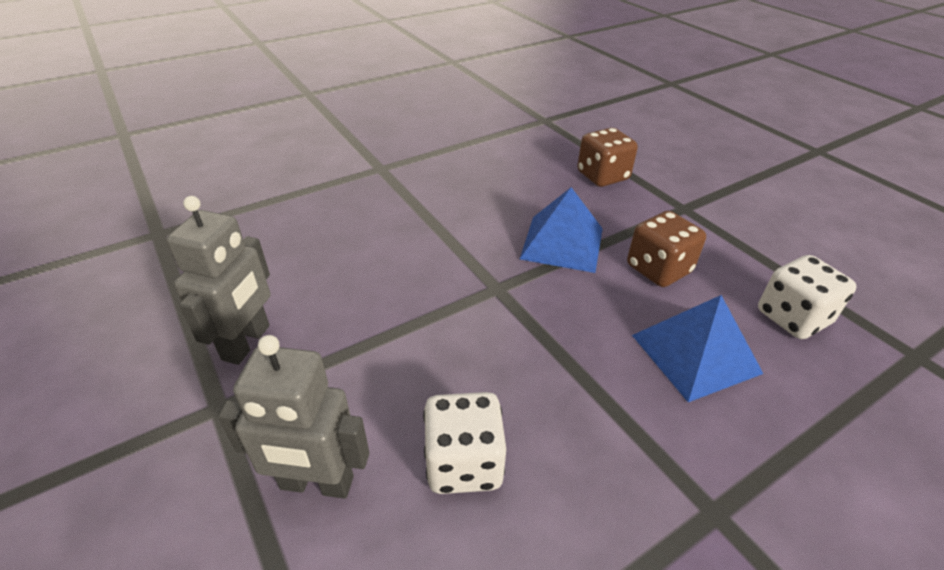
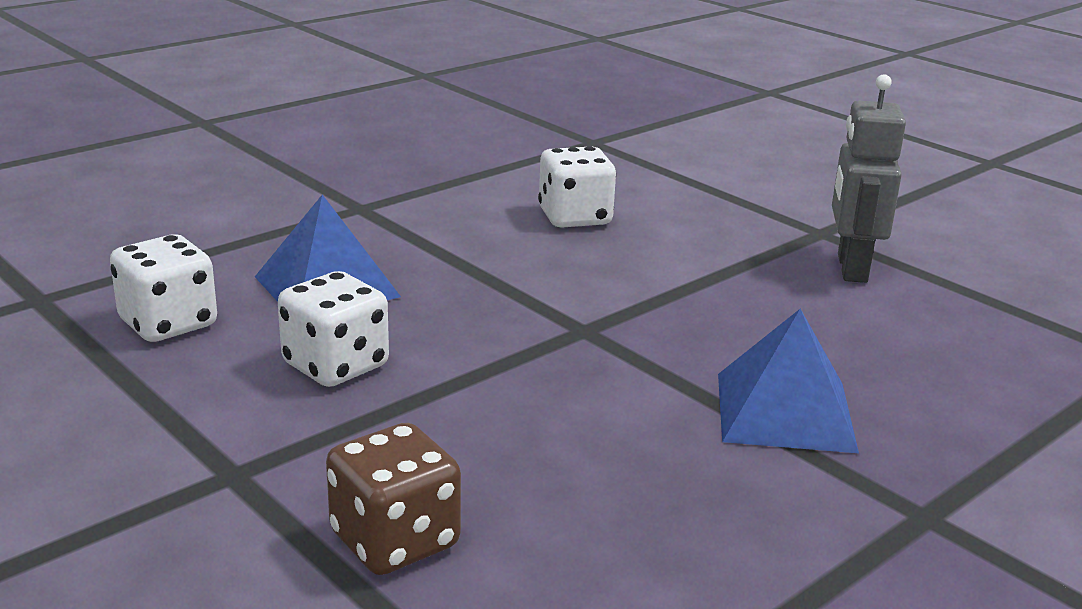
camera: 170 degrees right, 15 degrees down
(316, 483) = (691, 205): grey robot -> none
(562, 243) = (491, 391): blue pyramid -> blue pyramid (785, 411)
(658, 269) = (336, 365): brown dice -> white dice

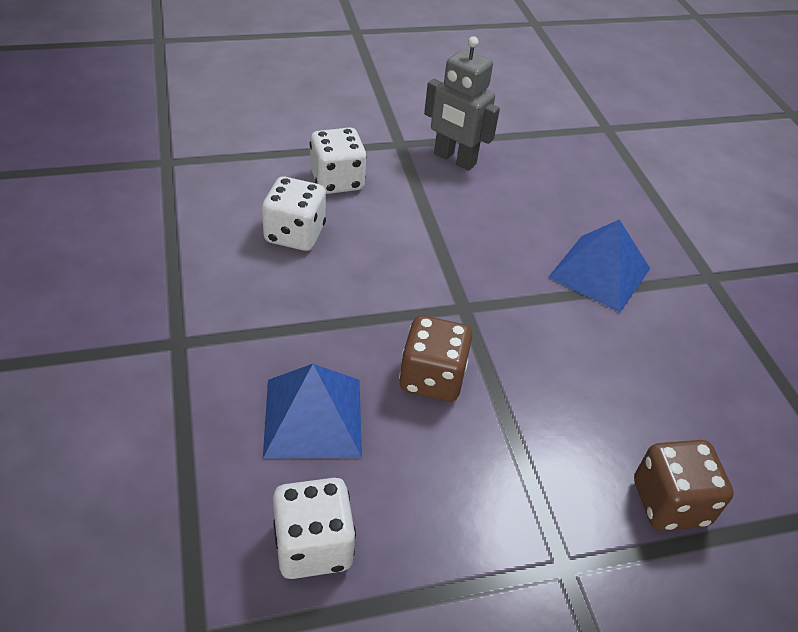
camera: 65 degrees left, 20 degrees up
(336, 365) = (444, 456): white dice -> white dice (337, 181)
(446, 334) = (432, 378): none -> brown dice

